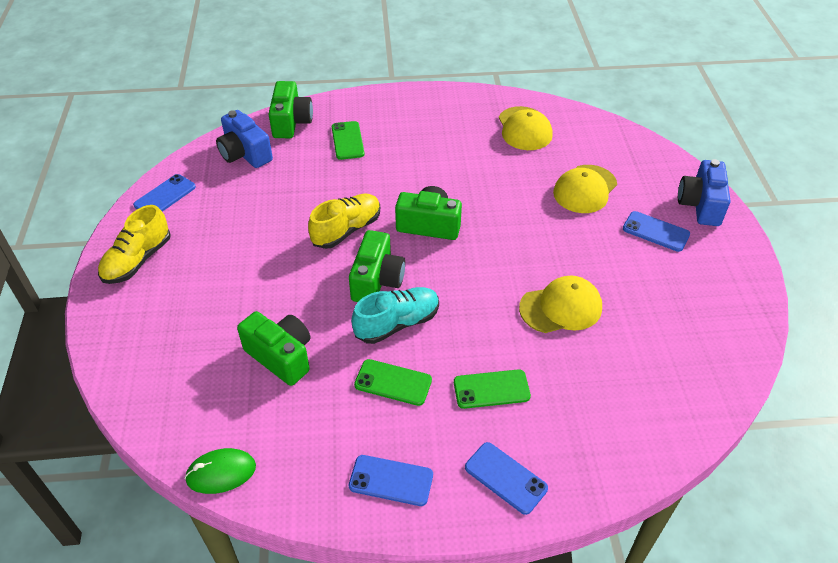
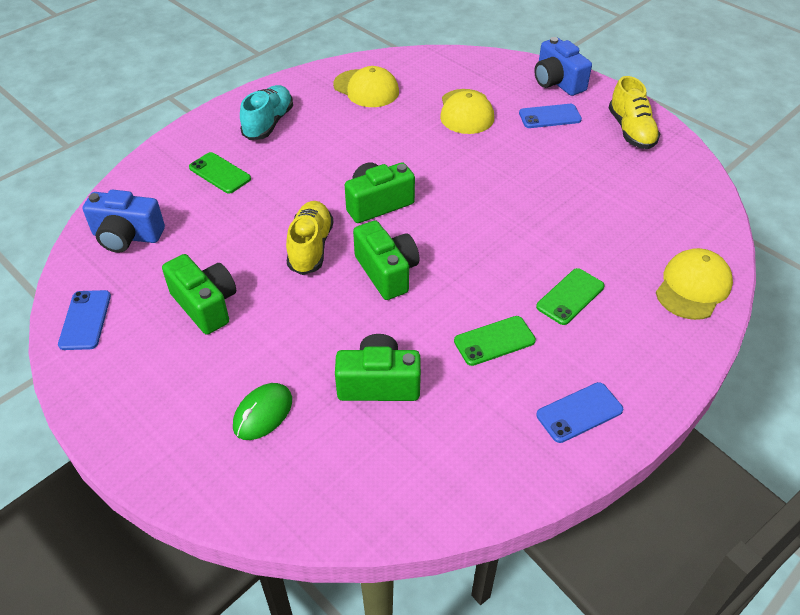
camera: 40 degrees left, 0 degrees up
(138, 260) = (130, 394): yellow shoe -> yellow shoe (631, 131)
(221, 472) = (442, 510): green mouse -> green mouse (263, 413)
(291, 122) = (142, 185): green camera -> green camera (205, 305)
(397, 323) = (443, 295): turquoise shoe -> turquoise shoe (268, 123)
(505, 478) = (652, 351): blue phone -> none
(561, 308) = (549, 208): yellow cap -> yellow cap (693, 287)

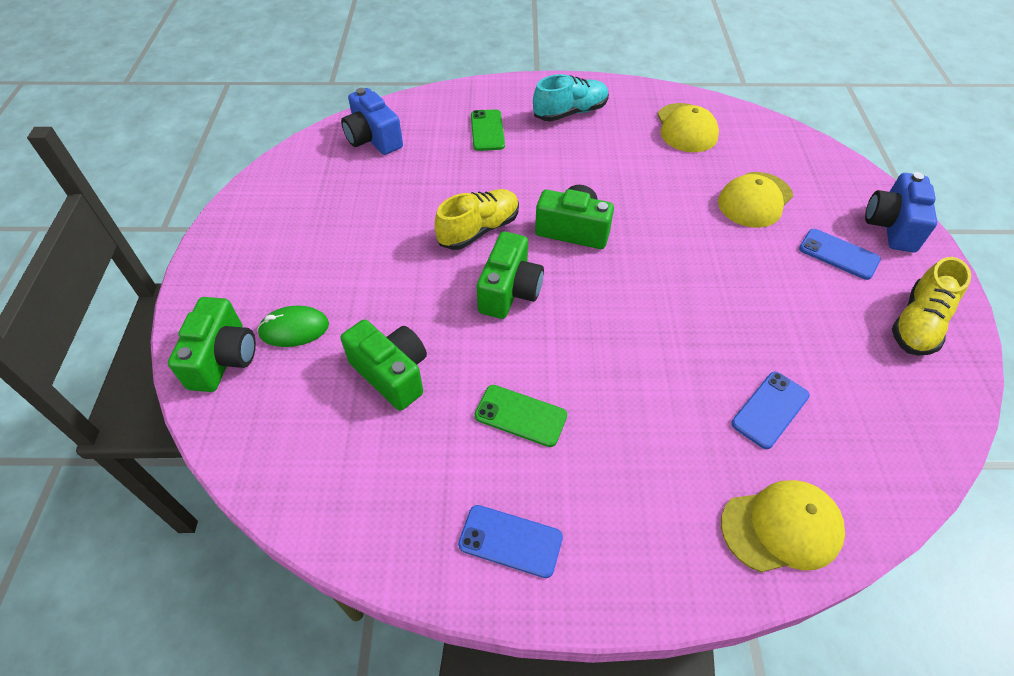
camera: 45 degrees right, 5 degrees up
(85, 320) = (281, 180): blue phone -> blue phone (770, 409)
(205, 305) = (358, 222): green camera -> green camera (223, 358)
(570, 297) = (638, 433): green phone -> none

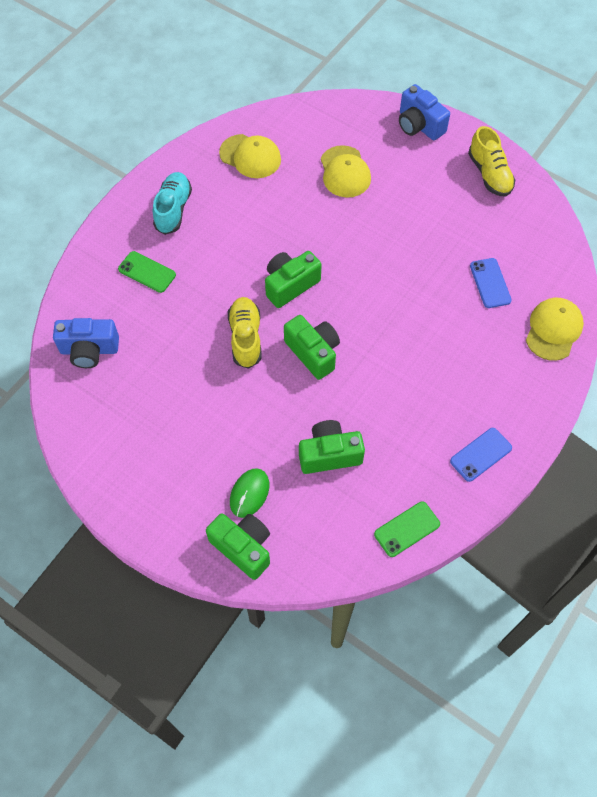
camera: 55 degrees left, 10 degrees up
(520, 416) = (409, 403): green phone -> green phone (407, 529)
(838, 254) = (418, 167): blue phone -> none

